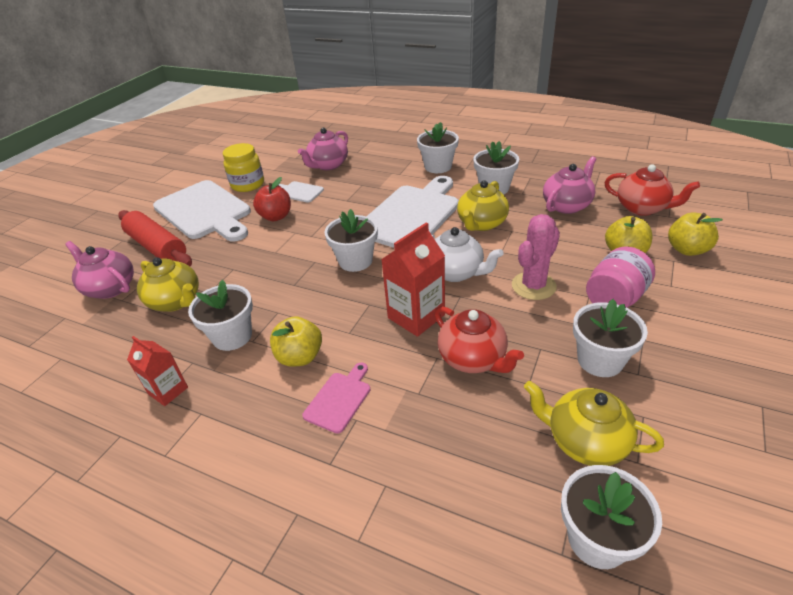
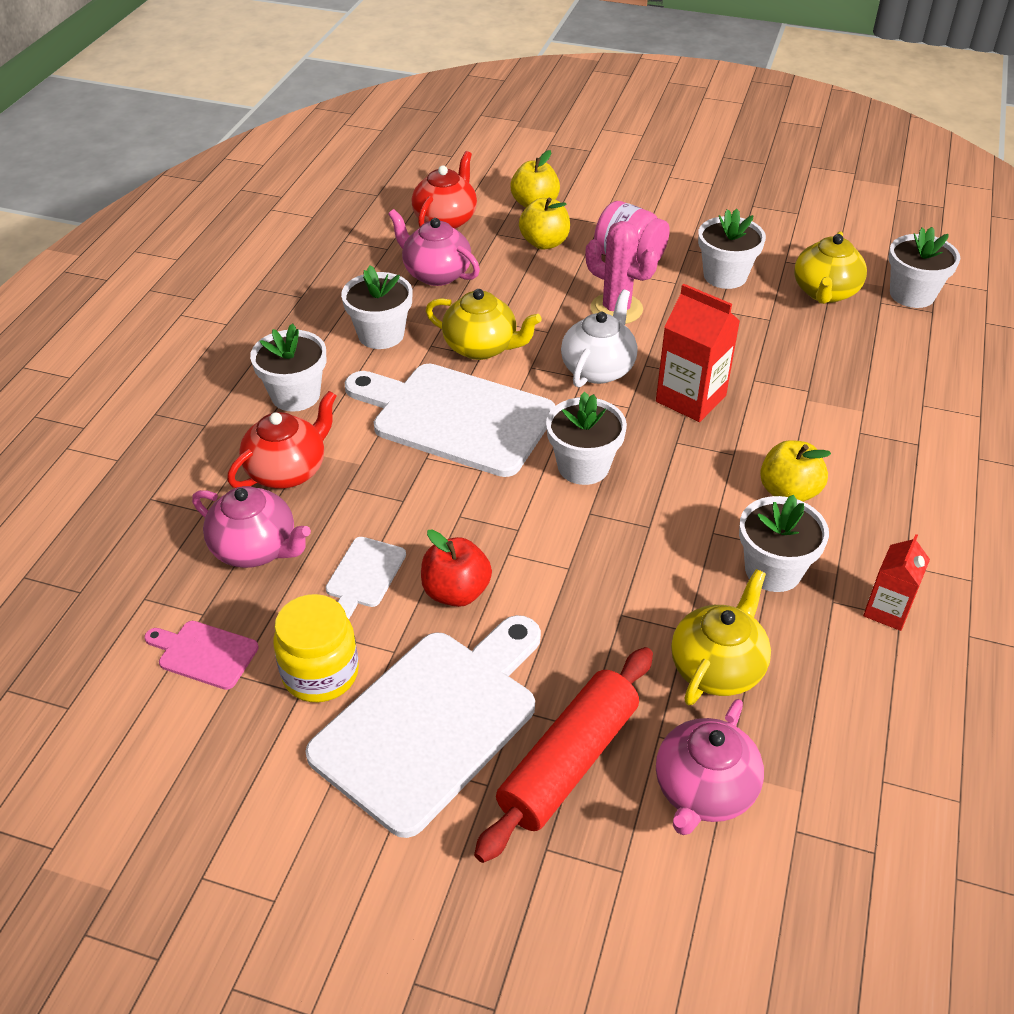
camera: 100 degrees left, 5 degrees up
(339, 399) = (839, 448): pink cutting board -> pink cutting board (204, 654)
(473, 359) = (748, 354): red teapot -> red teapot (288, 470)

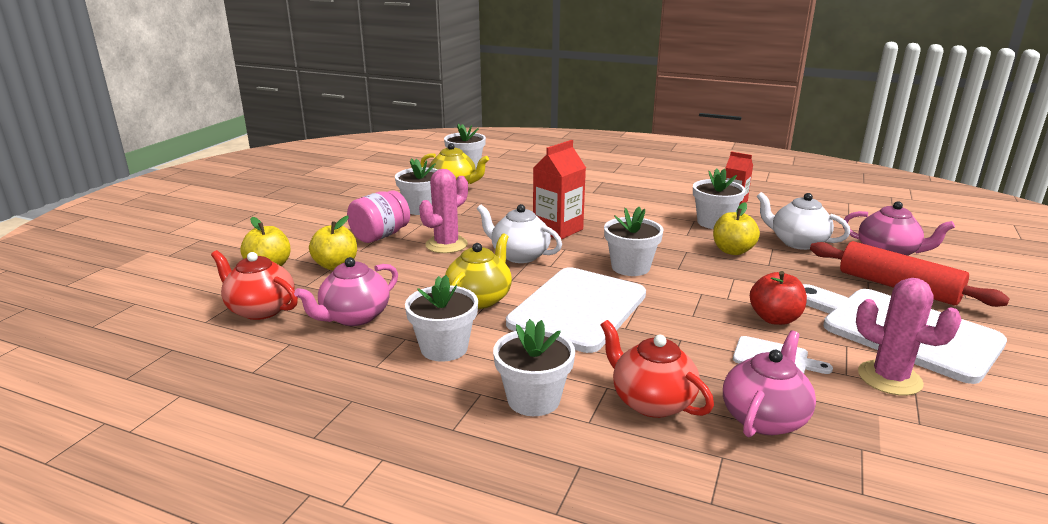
camera: 85 degrees left, 20 degrees down
(204, 654) = (909, 444): pink cutting board -> none
(320, 673) = (889, 378): yellow jar -> pink cactus
(717, 667) = (797, 242): yellow teapot -> white teapot
(788, 492) = (647, 213): yellow apple -> yellow apple (732, 251)

